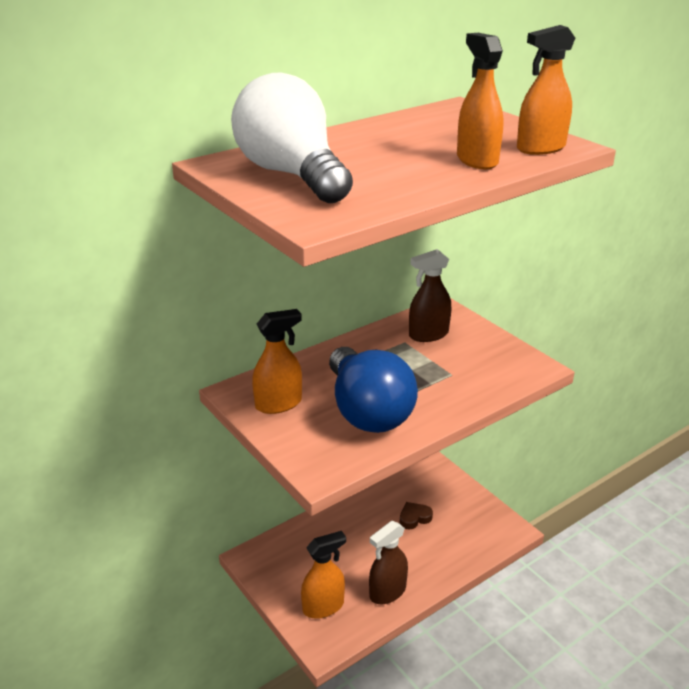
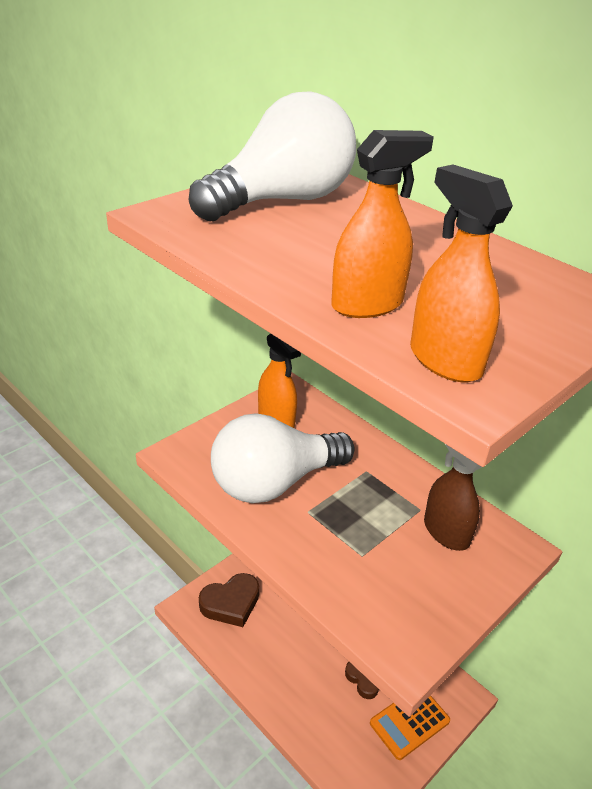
camera: 80 degrees right, 5 degrees up
(323, 606) = (231, 603): orange spray bottle -> brown heart
(367, 411) = (274, 482): blue light bulb -> white light bulb
(387, 592) = (253, 657): brown spray bottle -> none
(452, 497) = (409, 722): none -> orange calculator

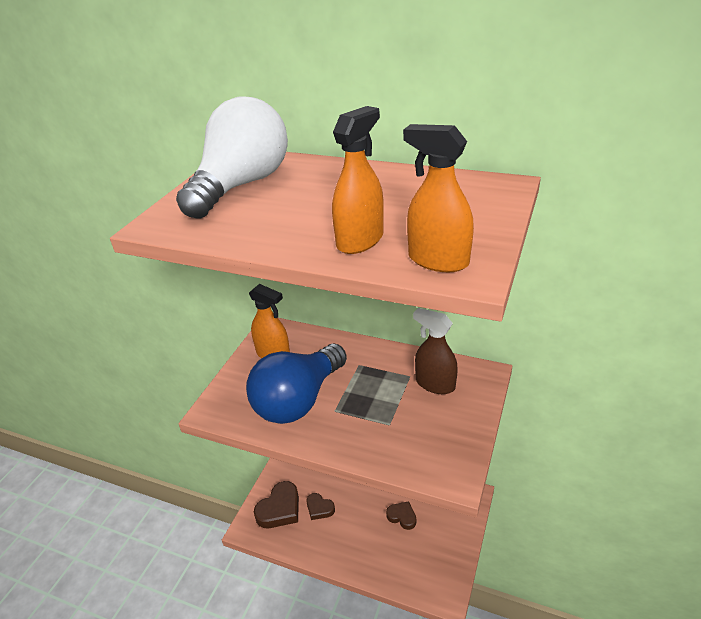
camera: 20 degrees left, 0 degrees up
(274, 482) = (298, 400): white light bulb -> blue light bulb
(274, 623) = (319, 508): none -> brown heart
(409, 722) = (446, 530): orange calculator -> none

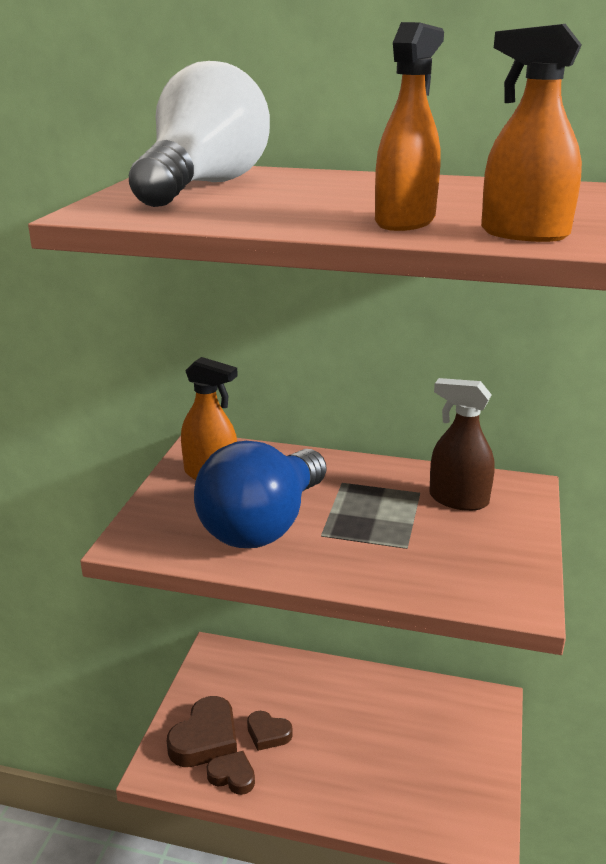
camera: 10 degrees left, 10 degrees down
(402, 517) = (397, 736): brown heart -> brown heart (232, 776)

